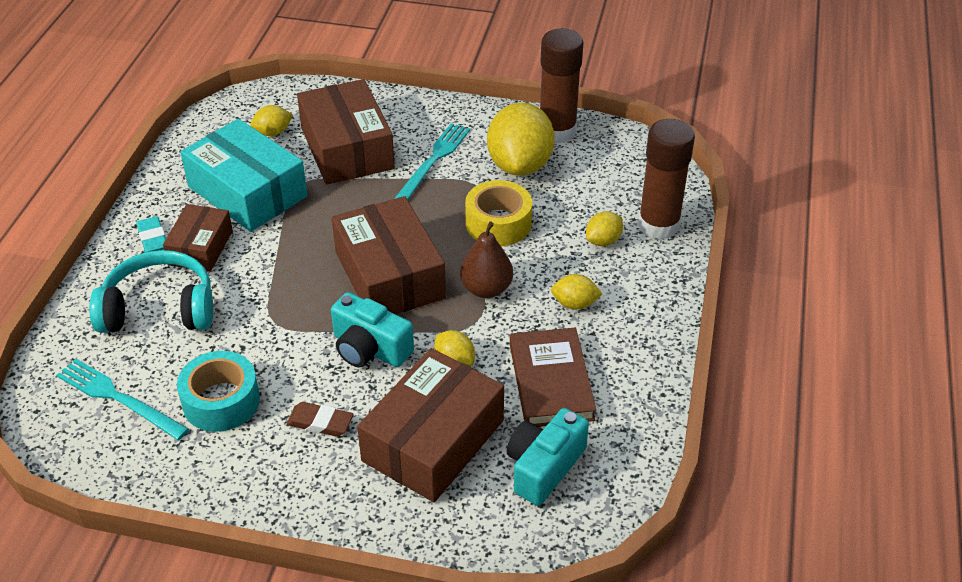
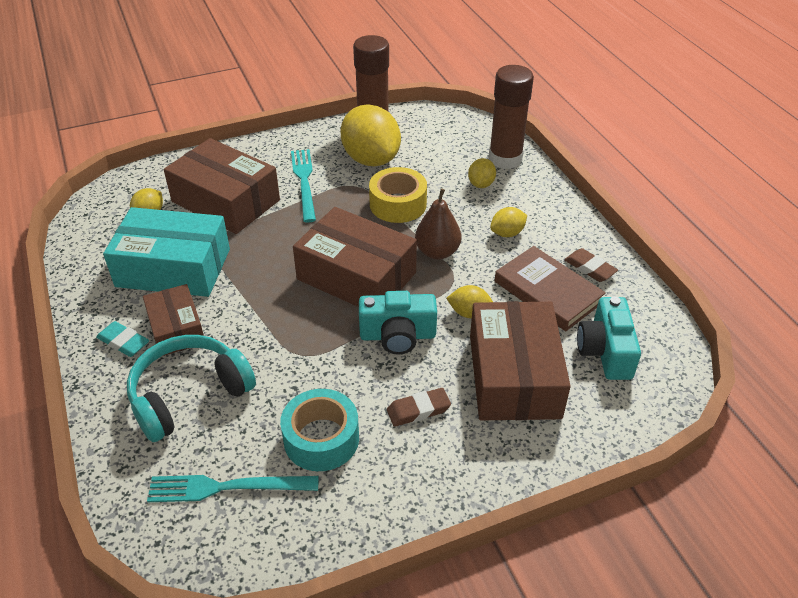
camera: 35 degrees left, 0 degrees up
(620, 380) = (590, 268): none -> brown eraser

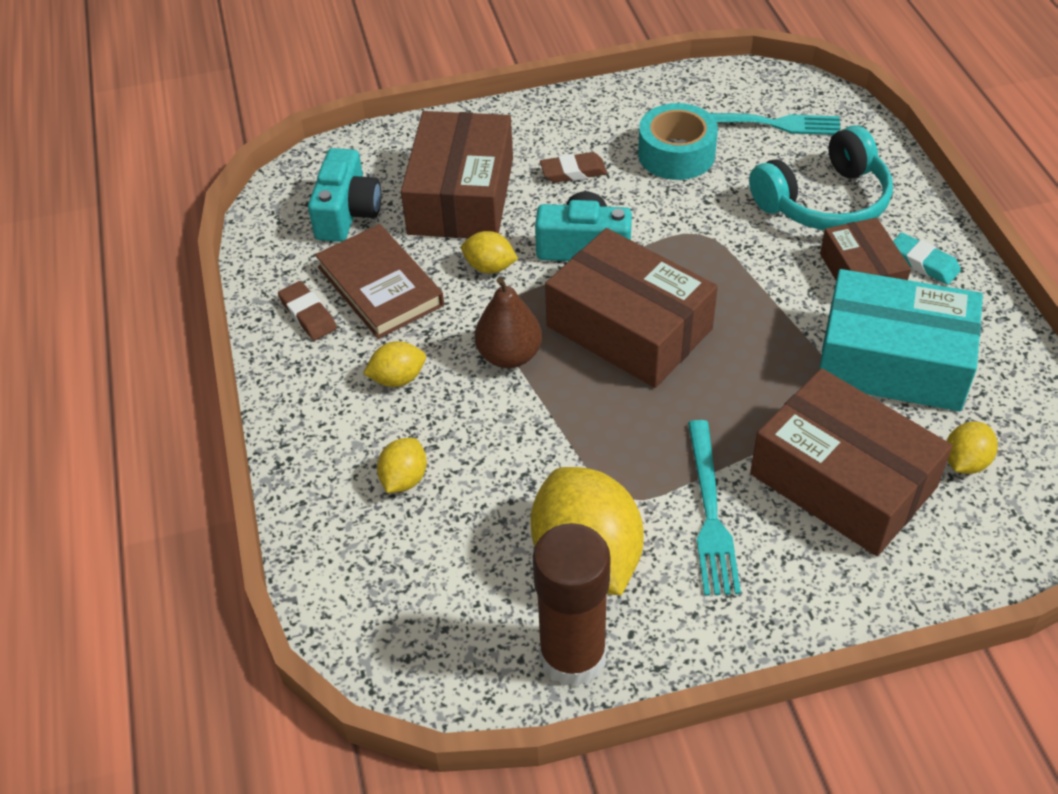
camera: 170 degrees left, 5 degrees up
(398, 204) = (552, 448): yellow tape -> none
(505, 159) = (340, 536): brown glue stick -> none

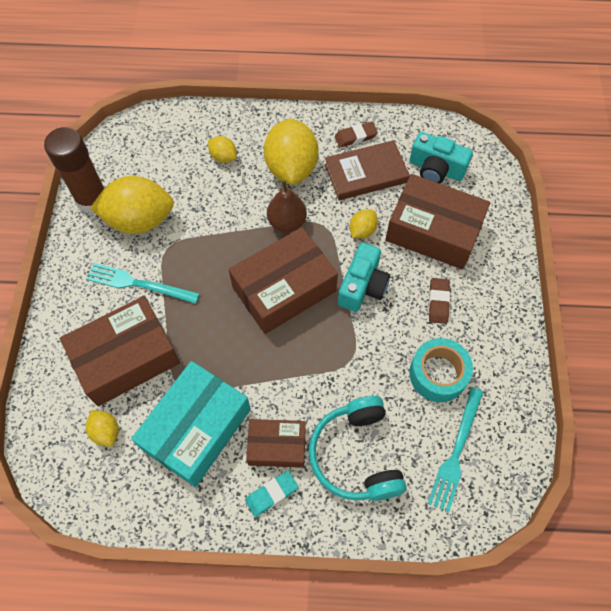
camera: 105 degrees right, 15 degrees up
(398, 378) = (291, 167): yellow lemon -> yellow lemon, size x2.13

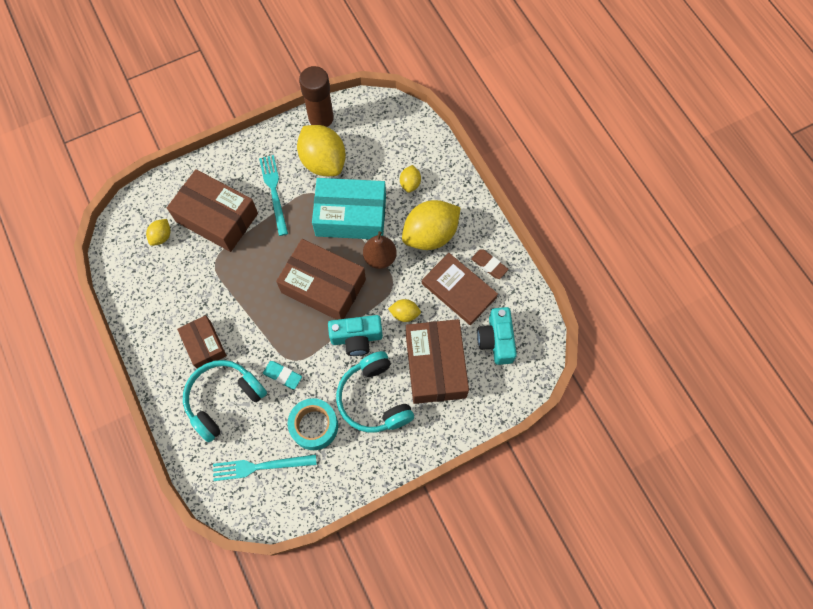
camera: 60 degrees right, 5 degrees up
(196, 429) = (191, 289): turquoise box -> turquoise box (351, 216)
(271, 494) = (170, 359): turquoise eraser -> turquoise eraser (282, 375)
(438, 302) = (374, 399): brown eraser -> turquoise headphones

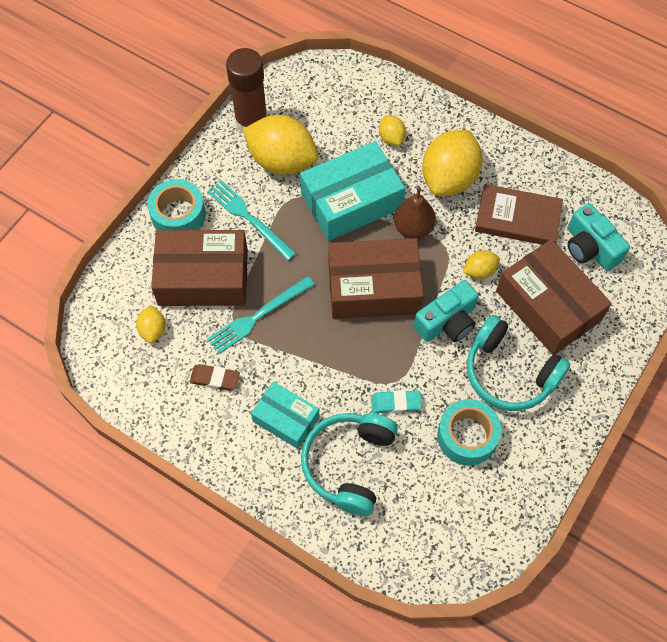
camera: 30 degrees left, 5 degrees down
(204, 345) = (286, 419): brown box -> turquoise box
(230, 165) = (178, 215): none -> turquoise tape
(260, 466) = (440, 511): turquoise fork -> turquoise fork (258, 316)
(489, 265) = (530, 178): brown eraser -> brown eraser (215, 379)

